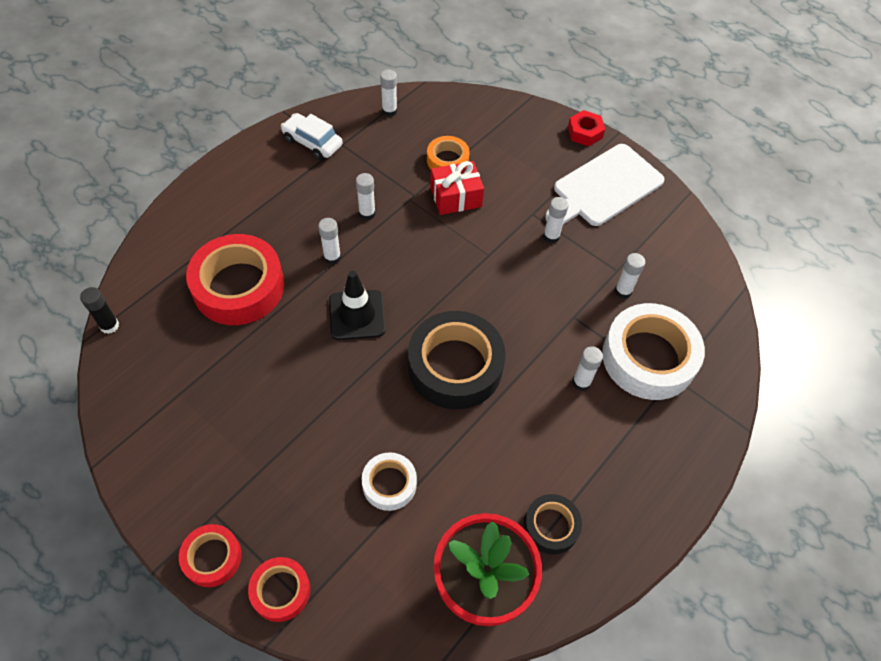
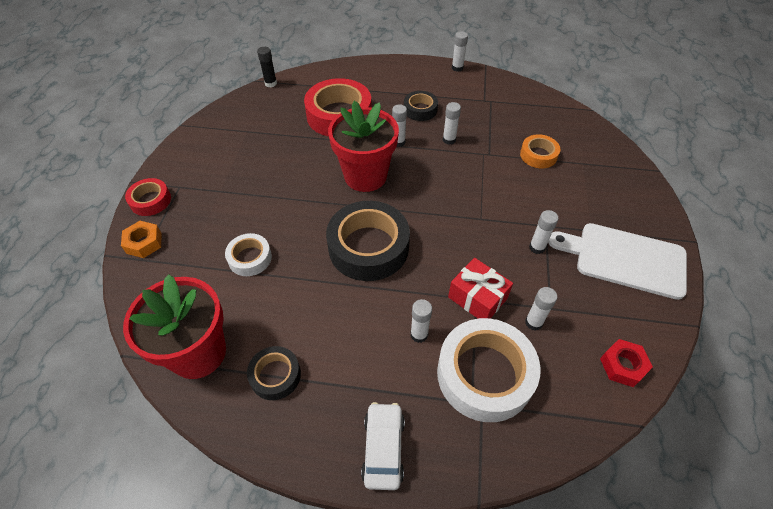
camera: 60 degrees right, 5 degrees down
(280, 591) = (144, 243): red tape -> orange nut
(300, 209) = (420, 110): none -> black tape
(312, 142) = (476, 88): white car -> white car (383, 448)
(357, 315) = (365, 176): black traffic cone -> red flower pot
(389, 111) = (544, 107): white glue stick -> white glue stick (457, 68)
(456, 197) = (511, 175): red gift -> red gift (477, 298)
(585, 132) = (664, 219): red nut -> red nut (622, 365)

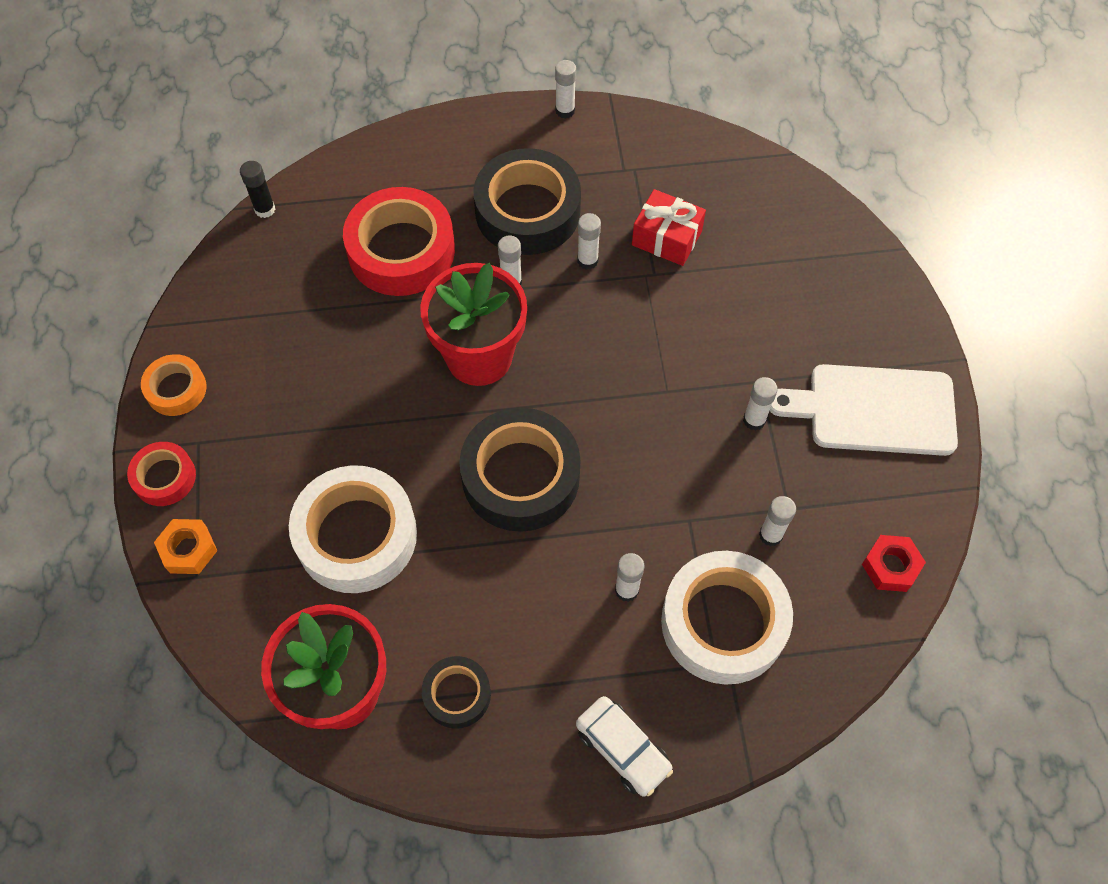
camera: 15 degrees left, 10 degrees up
(250, 258) = (356, 535): white tape -> white tape, size x1.90
(383, 448) = (623, 749): white car -> white car turned 150 degrees clockwise
(420, 110) = (527, 211): black tape -> black tape, size x1.90
(477, 298) = (690, 517): red gift -> red gift (666, 238)
(538, 155) = (727, 260): orange tape -> orange tape (176, 389)

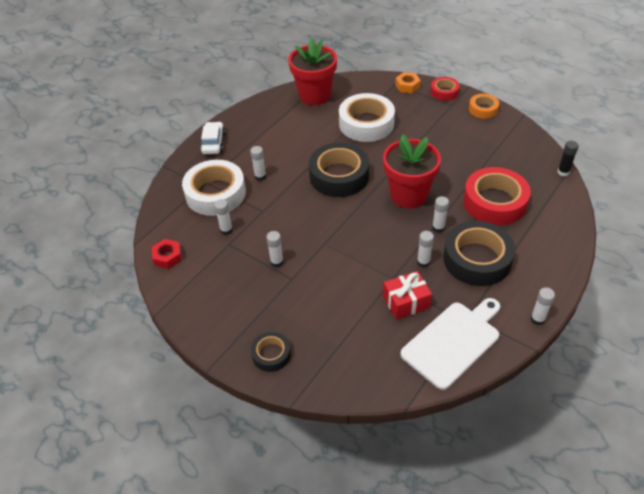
camera: 135 degrees right, 15 degrees down
(457, 694) = (280, 118): black tape -> black tape (271, 354)
(623, 749) = (213, 143): white car -> white car turned 90 degrees clockwise
(874, 410) = (229, 309): white cutting board -> white cutting board (453, 341)

